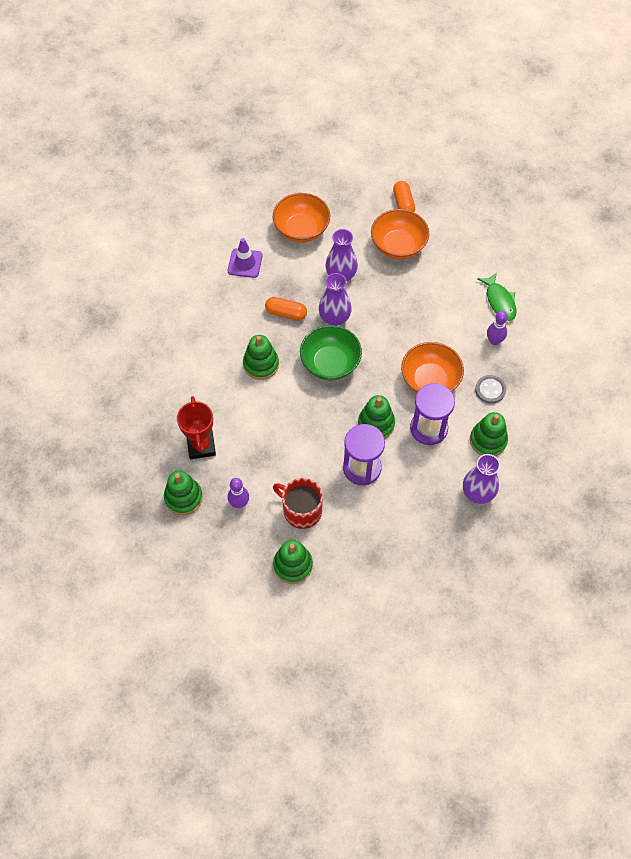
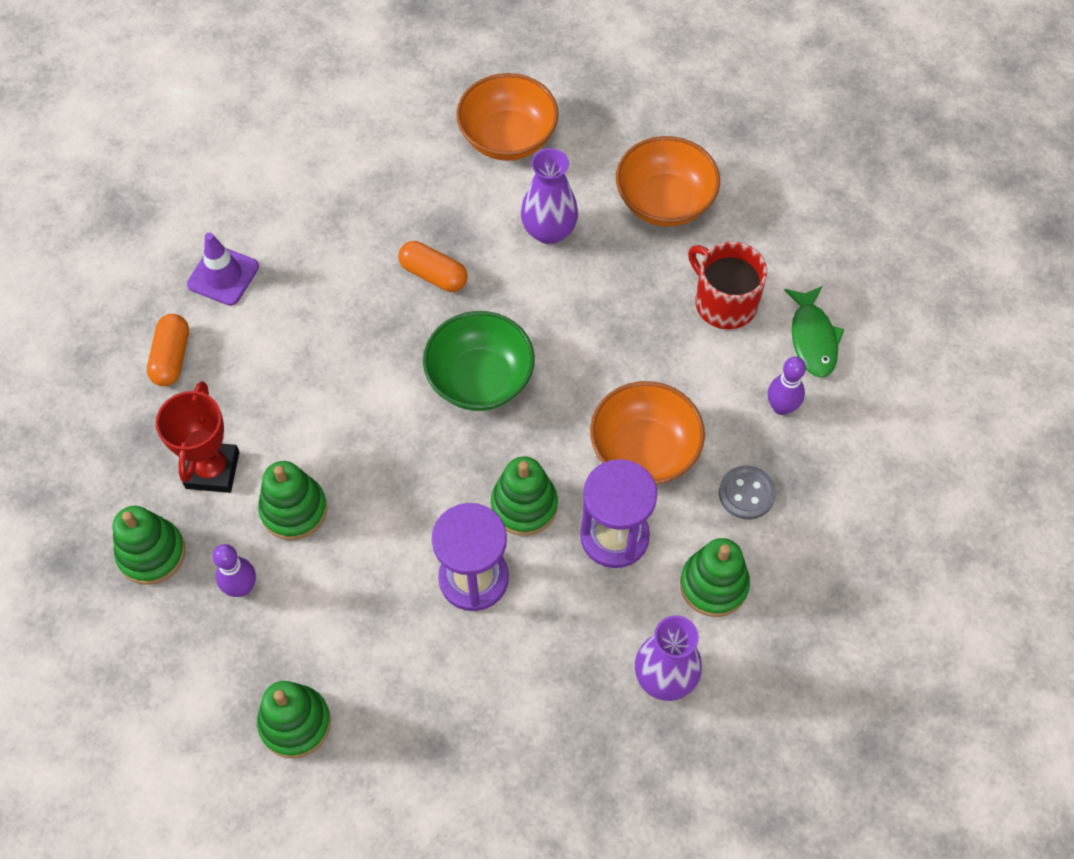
camera: 15 degrees right, 0 degrees up
(245, 263) = (393, 174): purple traffic cone -> purple traffic cone (223, 275)
(261, 364) = (361, 353): green stacking toy -> green stacking toy (294, 509)
(301, 510) = (343, 628): red mug -> red mug (724, 302)
(334, 318) = (513, 302): purple vase -> none
(403, 204) = (696, 132): orange capsule -> orange capsule (171, 357)

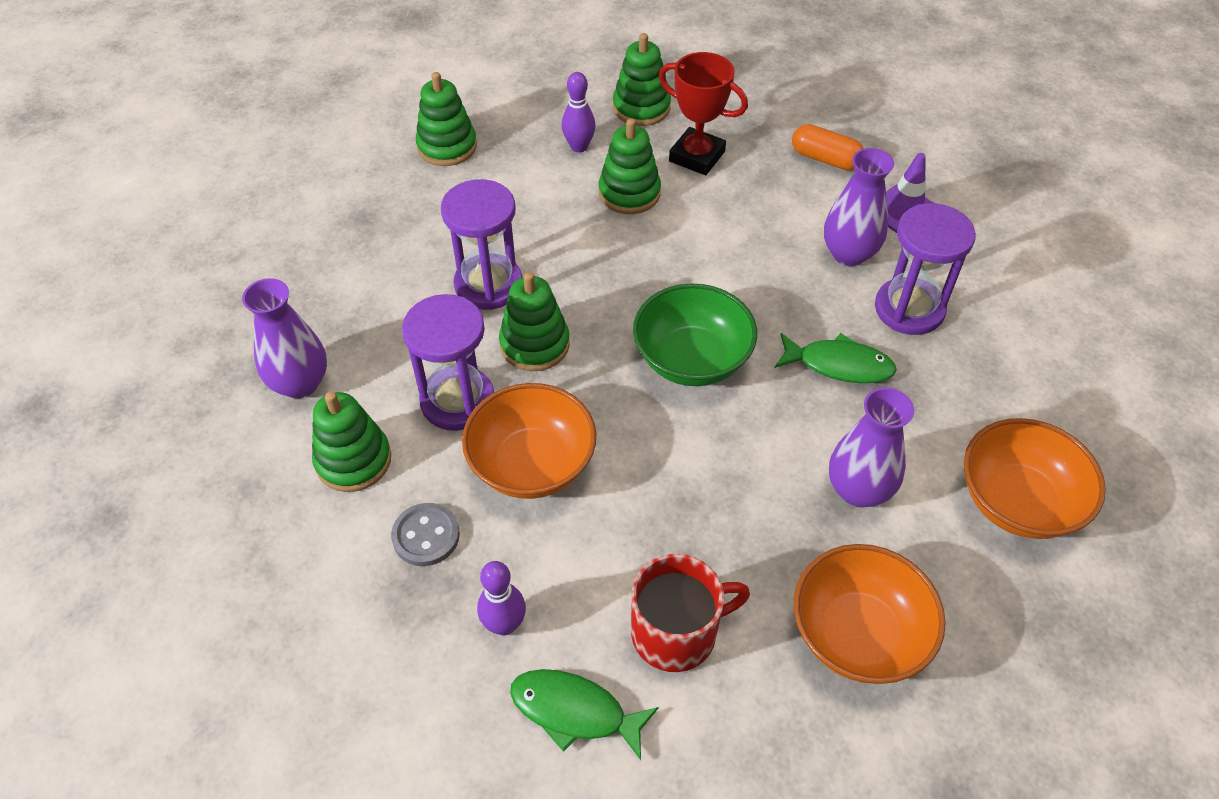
camera: 115 degrees right, 10 degrees down
(299, 302) = (849, 254): none -> purple vase
(347, 243) = (909, 309): none -> purple hourglass
(433, 275) = (839, 365): orange capsule -> green fish

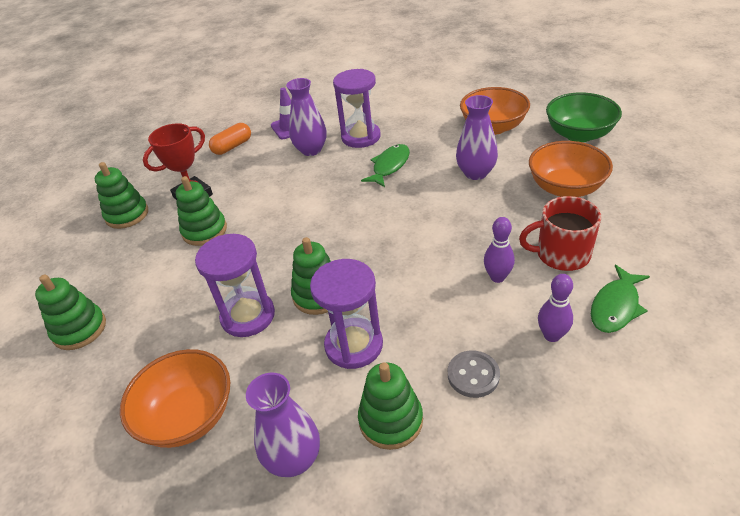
camera: 70 degrees left, 10 degrees down
(532, 464) = (424, 307): orange bowl -> orange bowl (188, 416)
(579, 147) = (141, 250): purple bowling pin -> purple bowling pin (497, 277)
(676, 632) = (561, 254): red mug -> red mug turned 90 degrees counterclockwise
(692, 359) = (363, 221): green bowl -> green bowl (579, 134)

